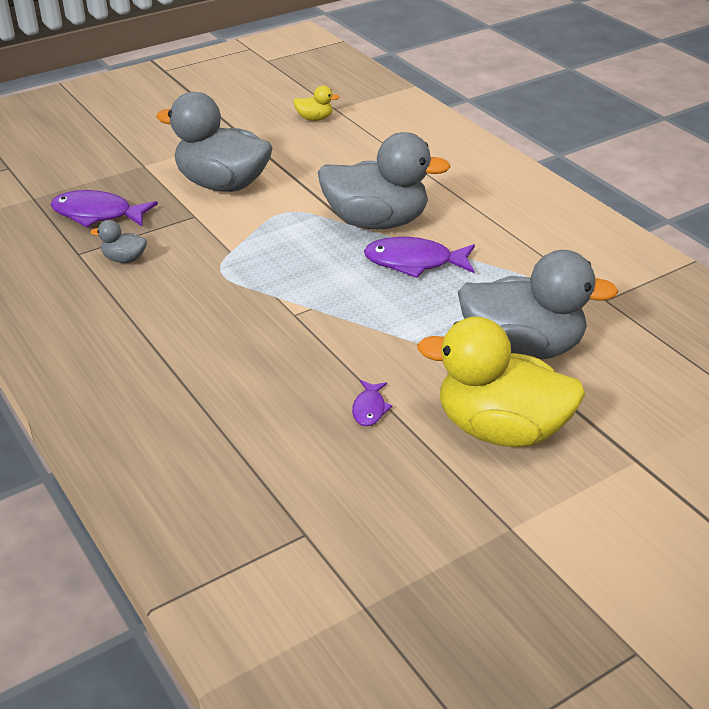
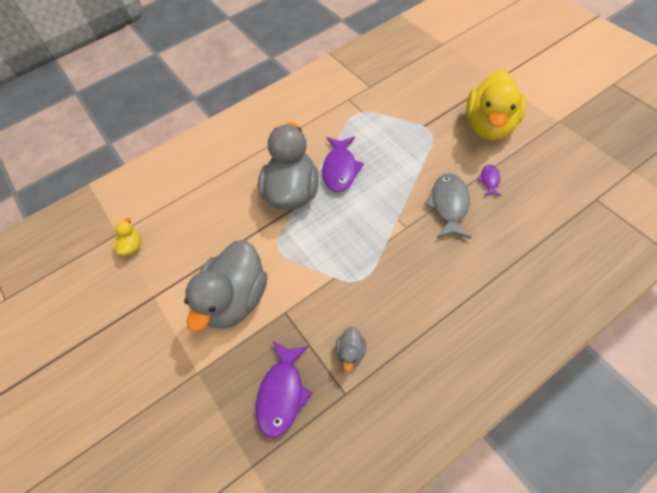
camera: 85 degrees left, 20 degrees up
(326, 359) = (449, 205): none -> grey fish
(369, 409) = (489, 180): purple fish -> purple fish turned 90 degrees counterclockwise
(522, 348) = (420, 118): grey duck -> none

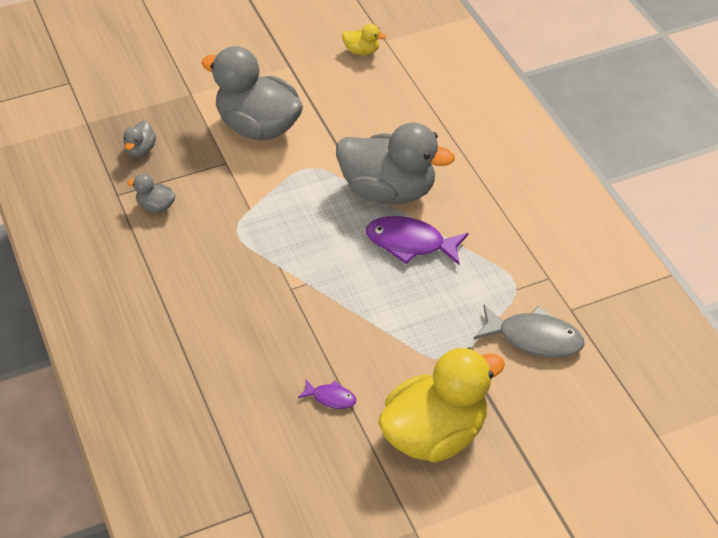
camera: 95 degrees right, 10 degrees down
(282, 393) = (140, 150): purple fish -> grey duck
(449, 205) = (307, 340): grey fish -> grey fish (534, 338)
(490, 126) = (434, 435): yellow duck -> yellow duck turned 120 degrees clockwise

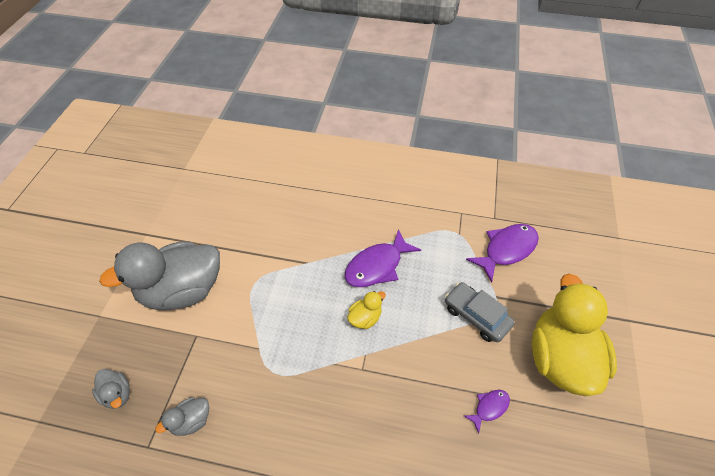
camera: 55 degrees left, 5 degrees up
(361, 51) = (179, 186): yellow duck -> yellow duck (365, 318)
(388, 191) = (319, 249): grey duck -> none
(423, 347) = (476, 316): none -> grey car
(534, 338) = (506, 250): grey fish -> purple fish

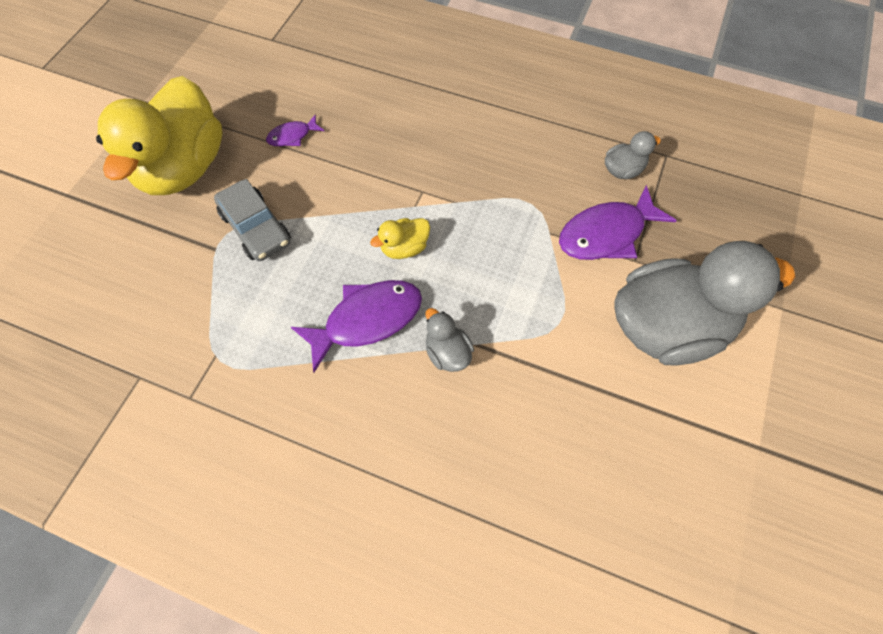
camera: 170 degrees left, 10 degrees up
(117, 394) = (718, 208): grey duck -> grey duck (447, 353)
(506, 250) = (157, 315): purple fish -> purple fish (606, 234)

